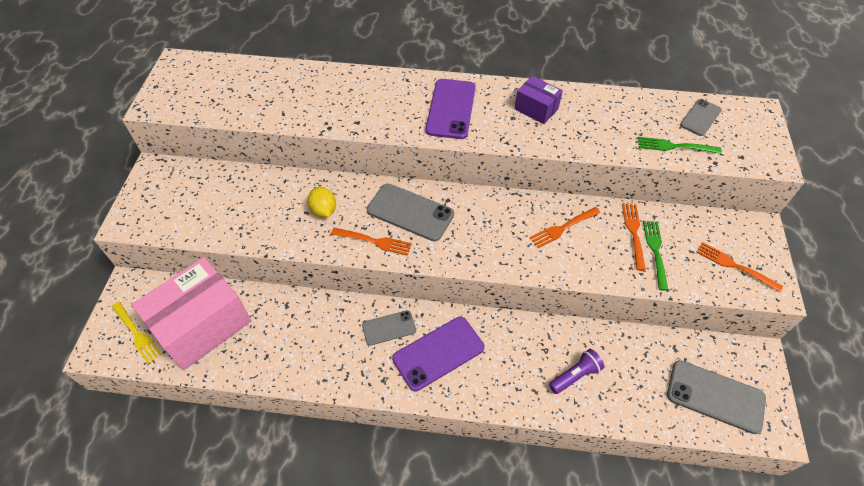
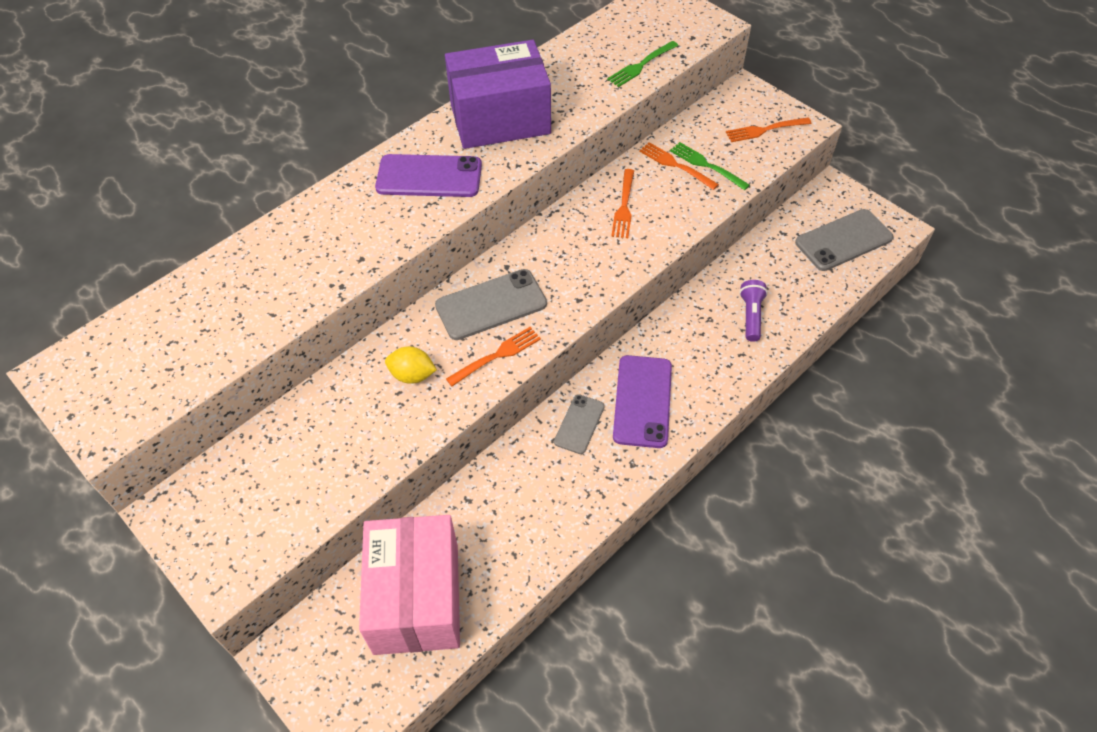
camera: 50 degrees left, 0 degrees up
(136, 333) = (361, 677): yellow fork -> none
(451, 109) = (429, 176): purple phone -> purple phone turned 45 degrees counterclockwise
(536, 109) = (500, 118): purple box -> purple box, size x2.06
(700, 117) = (628, 28): grey phone -> none

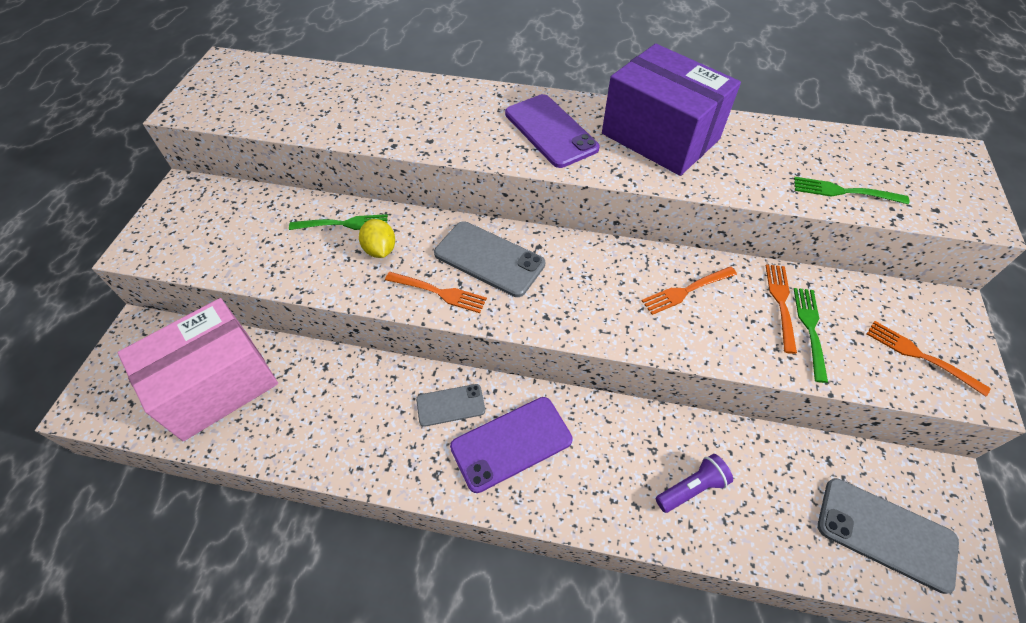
camera: 55 degrees right, 0 degrees up
(354, 390) = (343, 224): none -> green fork

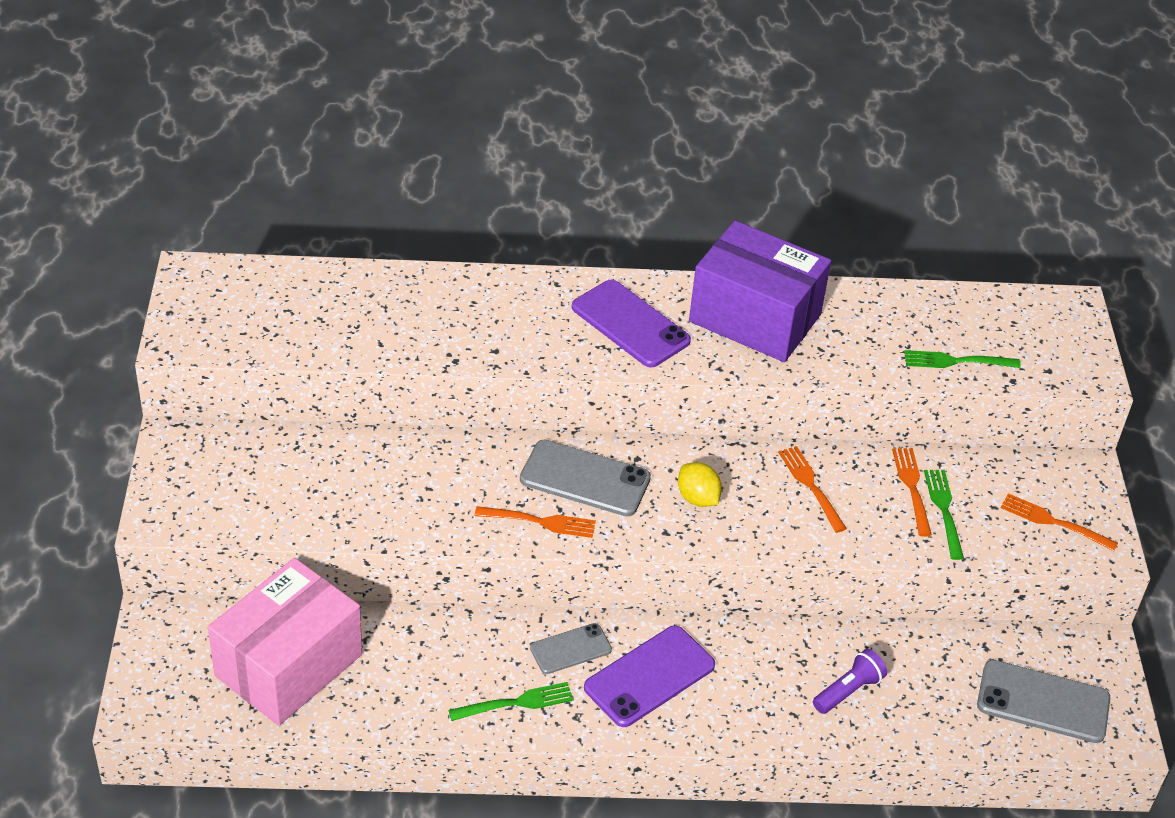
camera: 15 degrees left, 10 degrees down
(343, 224) = (397, 459): green fork -> green fork (515, 703)
(380, 250) = (455, 484): yellow lemon -> yellow lemon (697, 498)
(687, 290) = (811, 486): orange fork -> orange fork turned 105 degrees clockwise

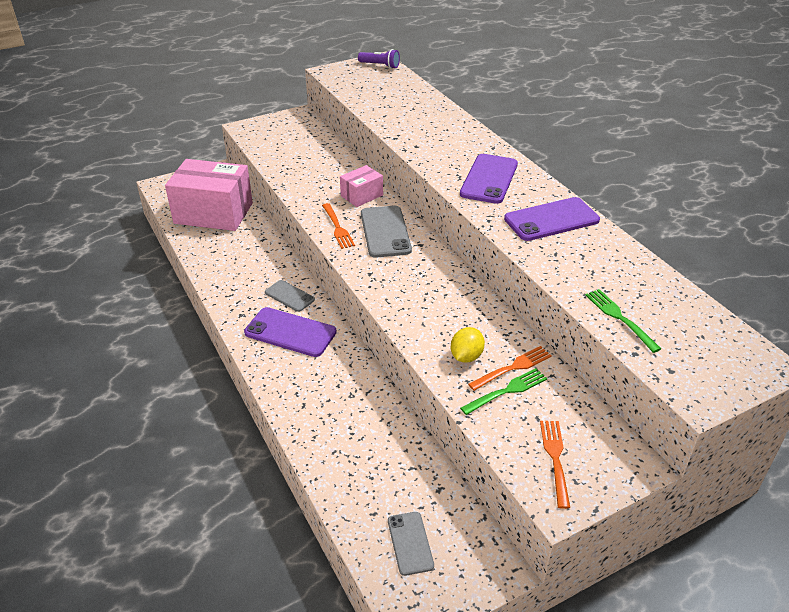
camera: 65 degrees right, 5 degrees down
(478, 465) = (362, 195): none -> pink box
(515, 703) = (236, 290): green fork -> none
(697, 498) = (409, 276): yellow lemon -> yellow lemon (466, 356)
(755, 318) = (551, 220): purple box -> purple phone
(811, 486) = (466, 320): orange fork -> none
(848, 691) = (342, 425): purple flashlight -> purple flashlight (380, 65)
(1043, 702) = (410, 543): grey phone -> grey phone, size x0.60

